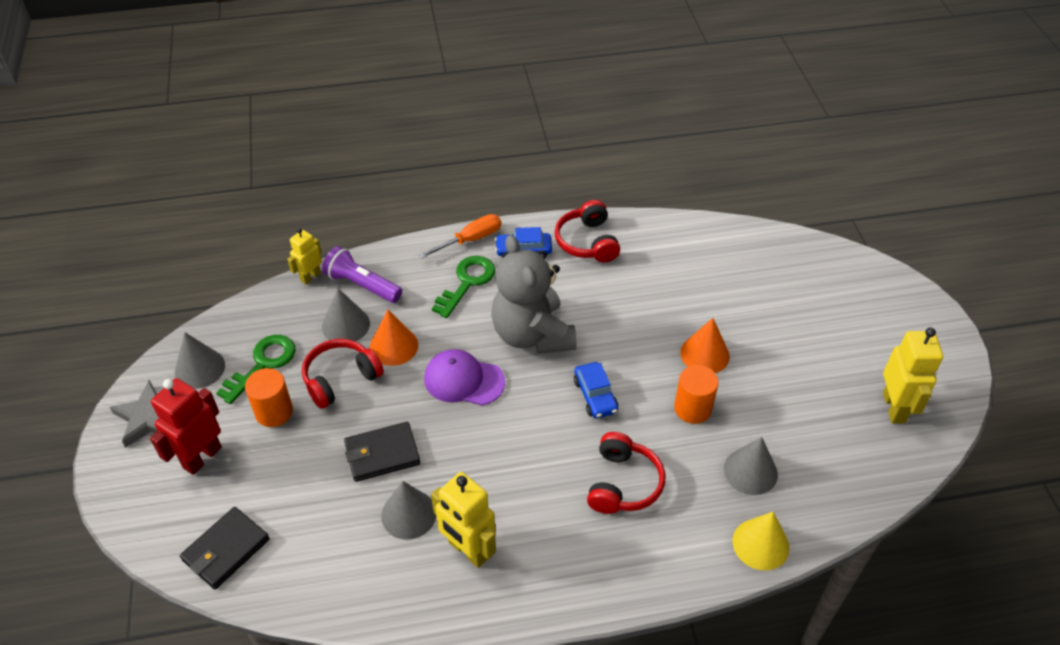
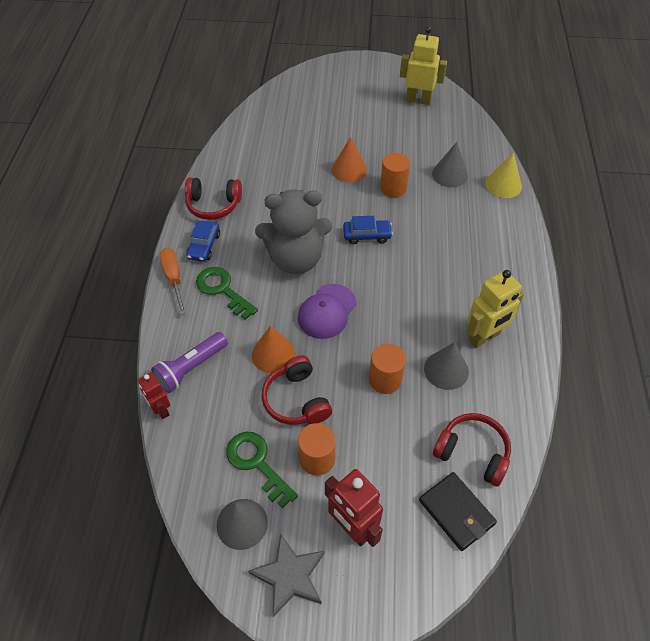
camera: 75 degrees left, 5 degrees up
(310, 276) = (160, 410): yellow robot -> red robot
(346, 325) = (235, 388): grey cone -> none
(382, 454) = (385, 380): black wallet -> orange cylinder
(623, 483) = (445, 238): red headphones -> red headphones (472, 453)

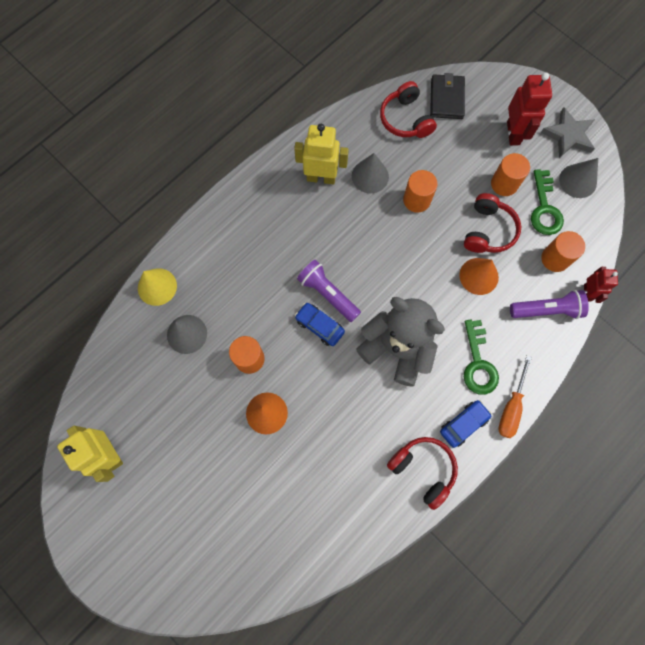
camera: 140 degrees left, 20 degrees up
(213, 419) = (555, 259): none -> orange cylinder
(327, 311) = (412, 281): purple cap -> none
(383, 258) = (328, 294): none -> purple flashlight

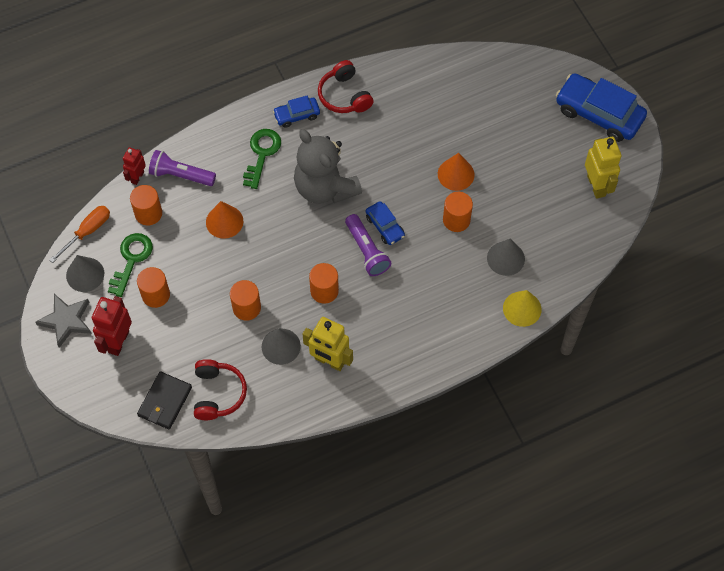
camera: 160 degrees left, 10 degrees down
(125, 554) = (599, 113): none -> blue car
(352, 240) = (324, 291): none -> orange cylinder
(488, 230) = (194, 257): red headphones -> none
(511, 407) = (252, 114): orange screwdriver -> orange screwdriver (87, 231)

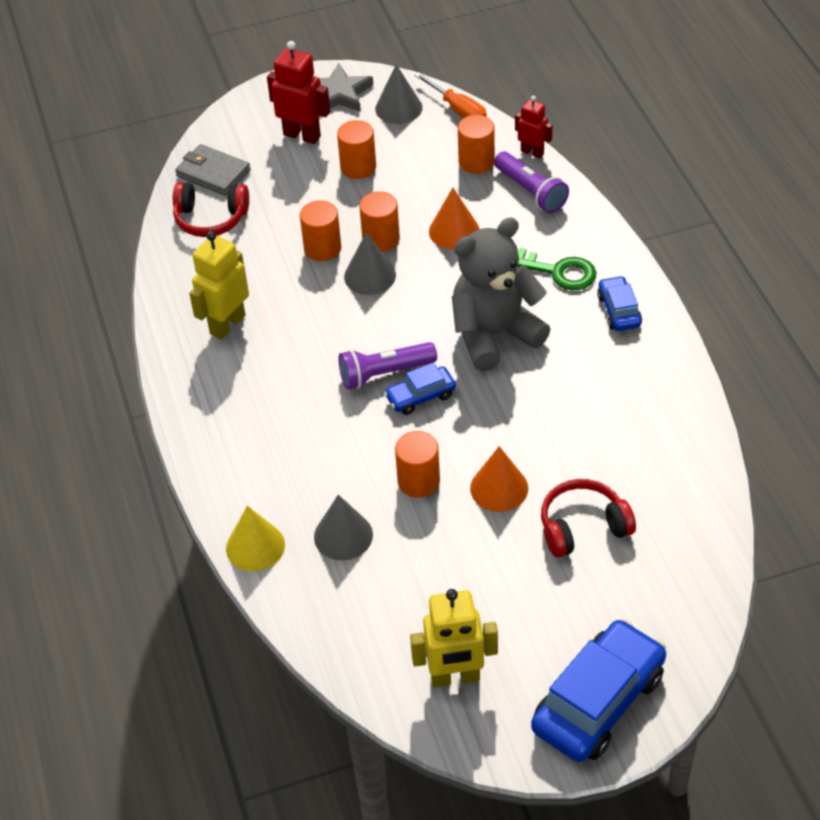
camera: 100 degrees right, 15 degrees down
(131, 260) = (412, 146): green key -> none
(165, 402) = (213, 173): black wallet -> grey wallet
(181, 175) = (530, 192): purple flashlight -> purple flashlight turned 120 degrees clockwise
(281, 346) = (260, 278): grey cone -> grey cone (370, 276)
(324, 291) = (331, 325): orange cylinder -> orange cylinder (381, 239)
(344, 95) = (651, 365): red headphones -> red headphones (583, 527)

